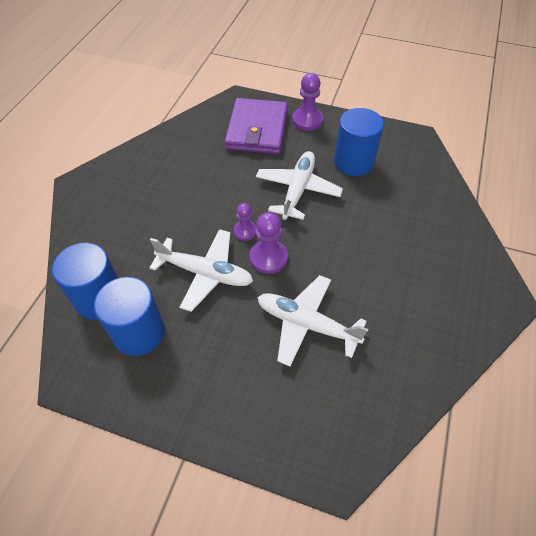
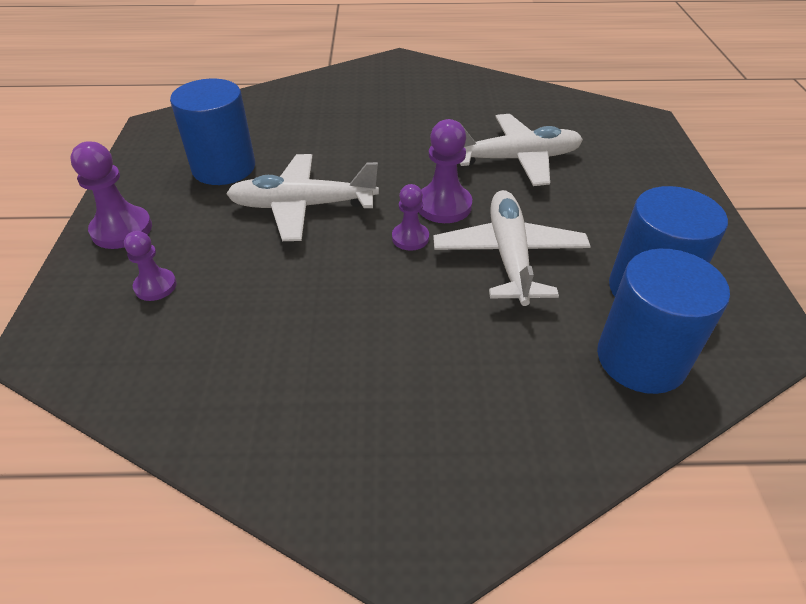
camera: 110 degrees left, 10 degrees down
(257, 129) = (155, 286): purple wallet -> purple pawn
(306, 324) = (516, 159): white plane -> white plane turned 105 degrees counterclockwise

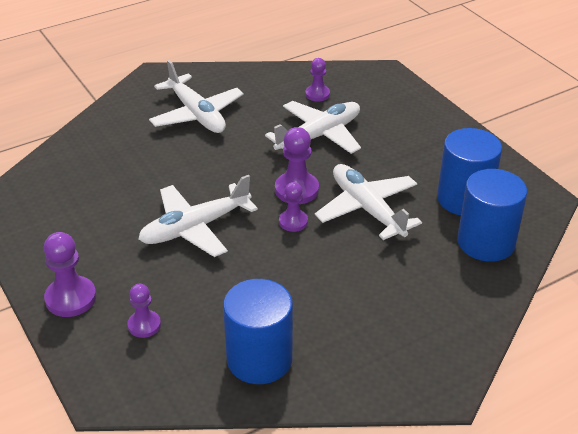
camera: 30 degrees left, 5 degrees down
(224, 167) = (100, 221): blue cylinder -> blue cylinder (259, 359)
(406, 102) = (197, 114): none -> white plane
(549, 119) = (317, 94): none -> purple pawn

